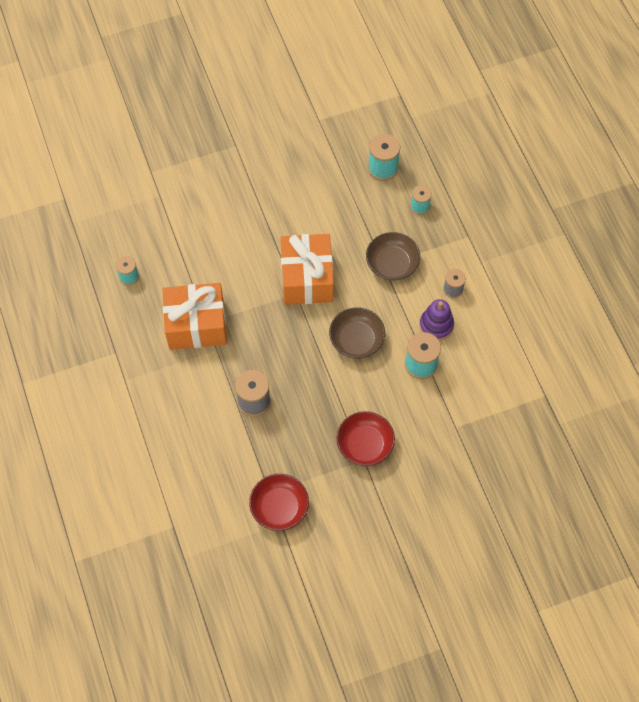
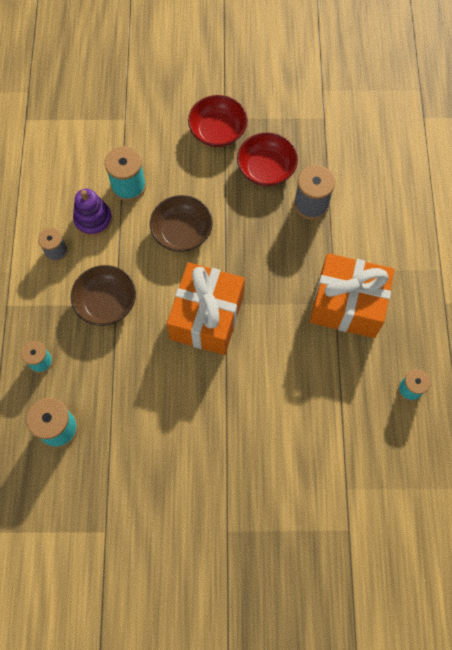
camera: 160 degrees left, 5 degrees up
(279, 507) = (319, 103): red bowl -> red bowl (266, 168)

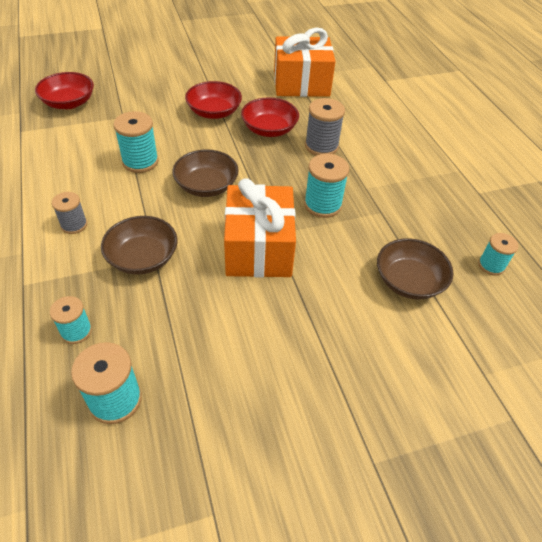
camera: 20 degrees left, 20 degrees down
(76, 87) = (69, 103): none -> red bowl
(93, 219) = (110, 192): purple stacking toy -> none
(283, 281) = (322, 205): none -> turquoise spool
(326, 386) = (408, 281): none -> brown bowl
(347, 305) = (393, 211): orange gift -> orange gift (301, 84)

